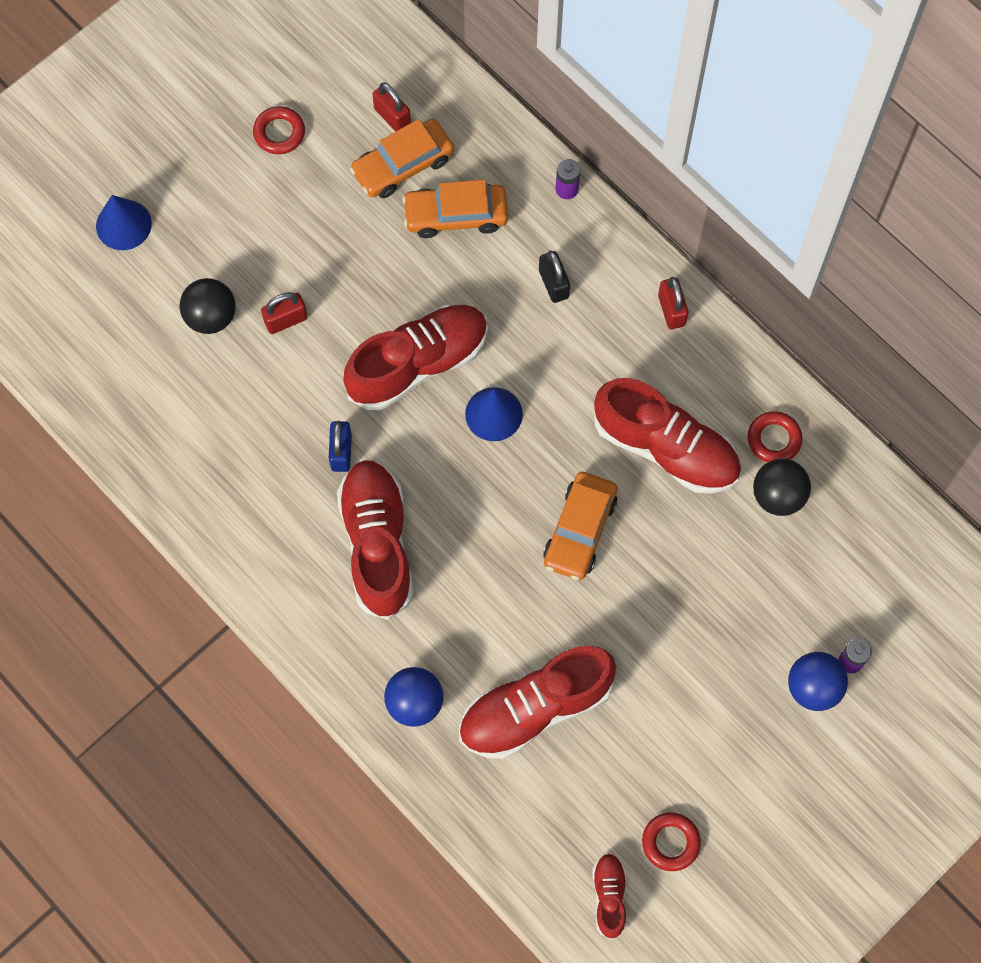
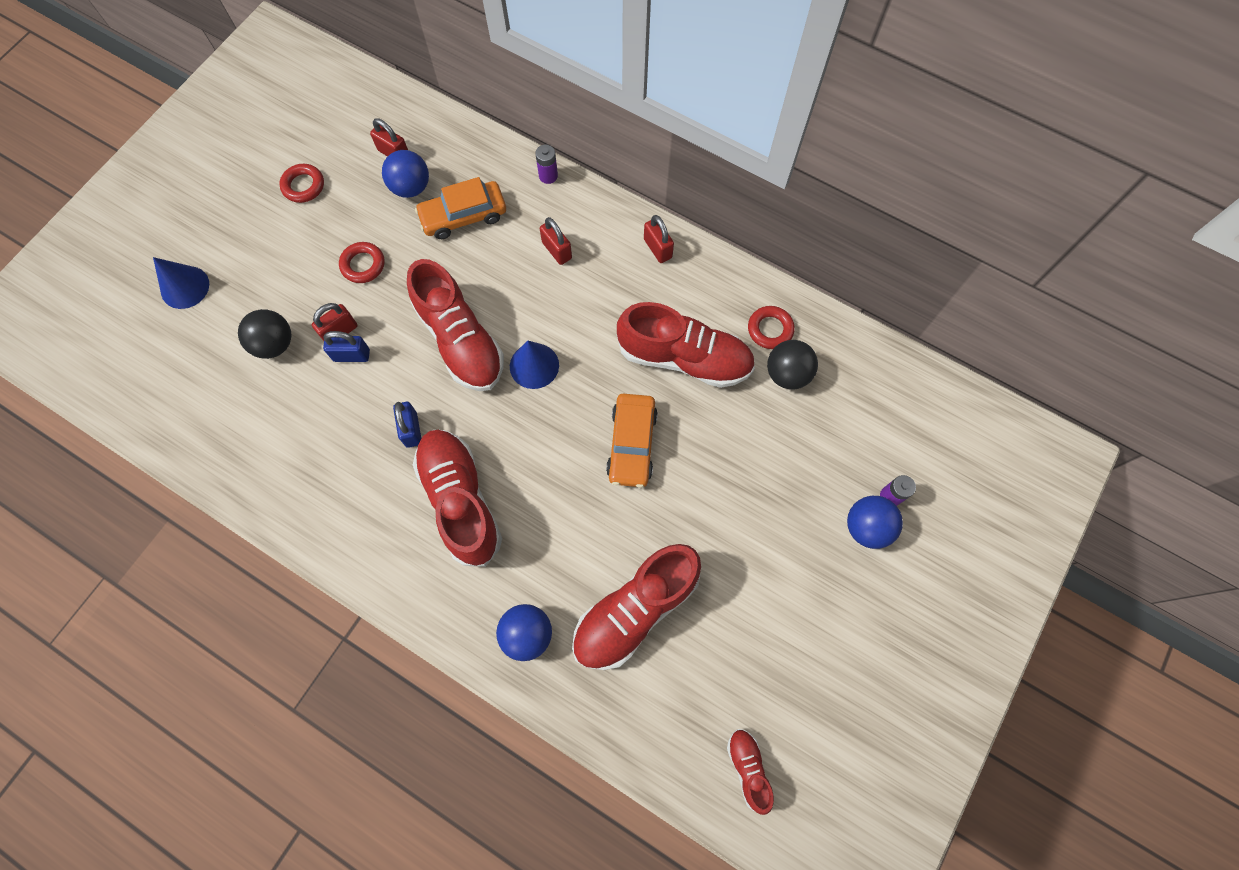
camera: 15 degrees left, 0 degrees up
(293, 351) = (351, 355): none -> blue padlock
(403, 165) = (411, 187): orange car -> blue ball
(418, 364) = (460, 340): red shoe -> red shoe turned 105 degrees clockwise
(553, 284) = (557, 250): black padlock -> red padlock
(670, 842) = (787, 701): red ring -> red ring (363, 265)

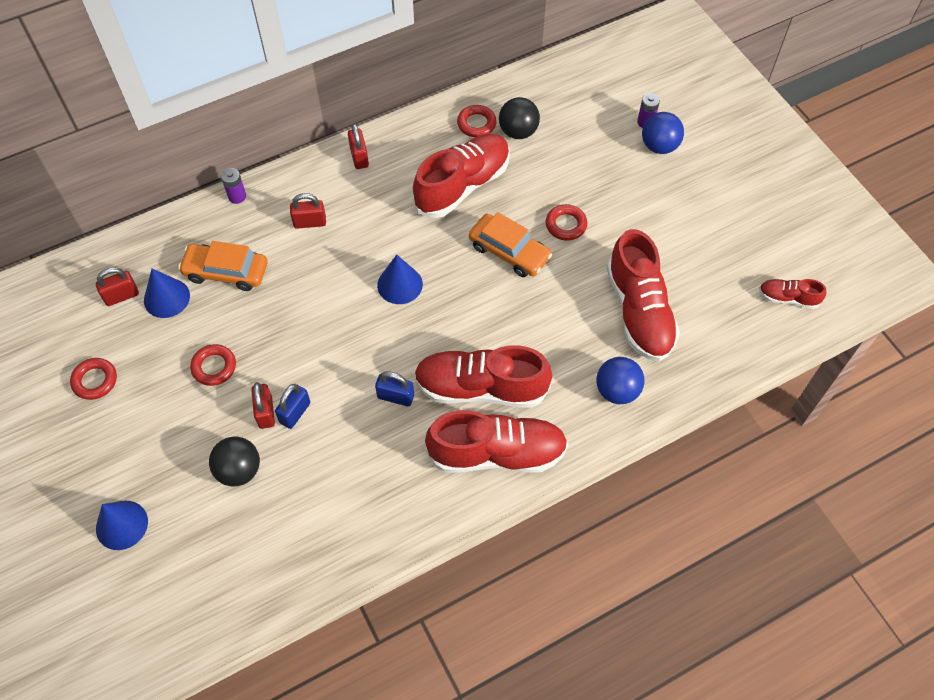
camera: 60 degrees left, 10 degrees down
(411, 187) = (166, 298): blue ball -> blue cone
(460, 340) = (340, 325): red shoe -> red shoe (497, 453)
(463, 216) = (226, 272): orange car -> orange car turned 90 degrees clockwise
(657, 248) = (359, 157): red padlock -> red padlock turned 75 degrees clockwise
(698, 482) = (566, 225): none -> red ring

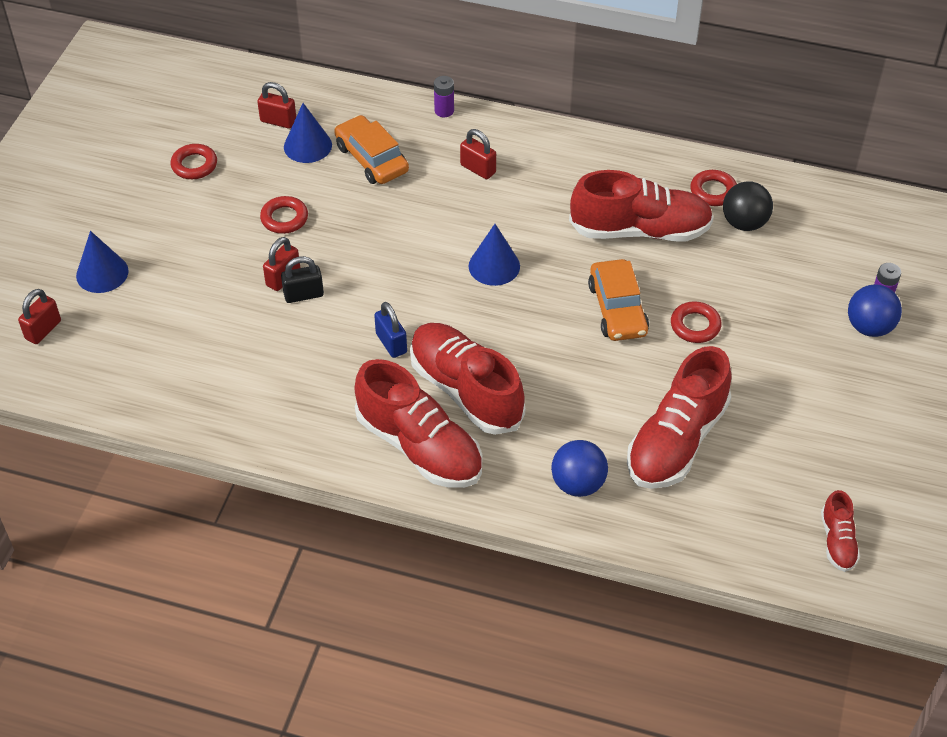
camera: 45 degrees right, 10 degrees down
(239, 470) = (218, 302): black ball -> none
(295, 413) = (303, 295): blue padlock -> black padlock
(359, 157) = (577, 148): red padlock -> red padlock (43, 330)
(788, 298) = (837, 541): red shoe -> red shoe turned 150 degrees counterclockwise

